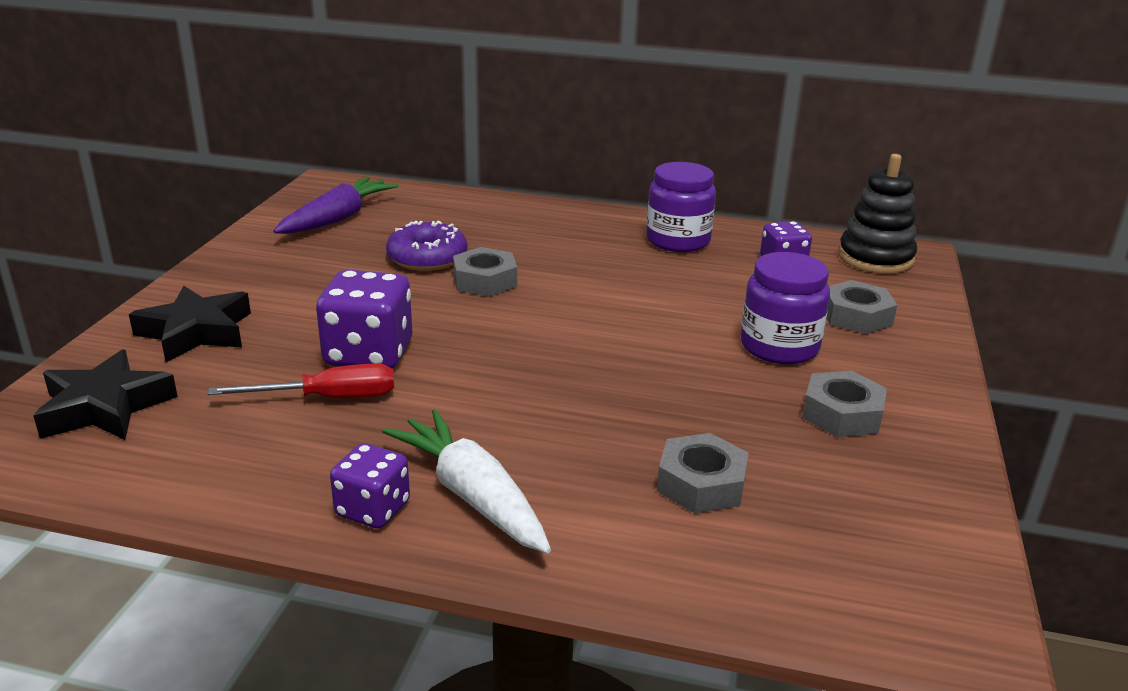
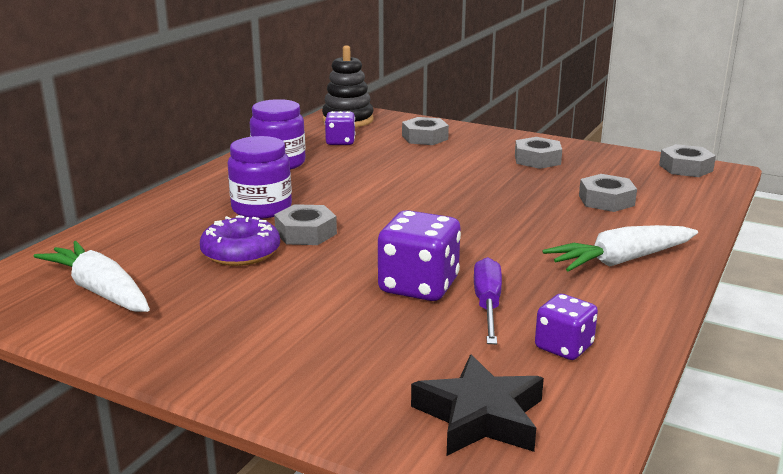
camera: 75 degrees left, 5 degrees down
(196, 332) = (338, 371): black star -> none
(328, 398) = (487, 305): red screwdriver -> purple screwdriver
(338, 218) = (100, 291): purple carrot -> white carrot
(373, 509) = (638, 293): purple dice -> purple dice (564, 347)
(779, 347) = (456, 160): purple jar -> purple jar (261, 208)
(940, 585) = (685, 168): none -> grey nut

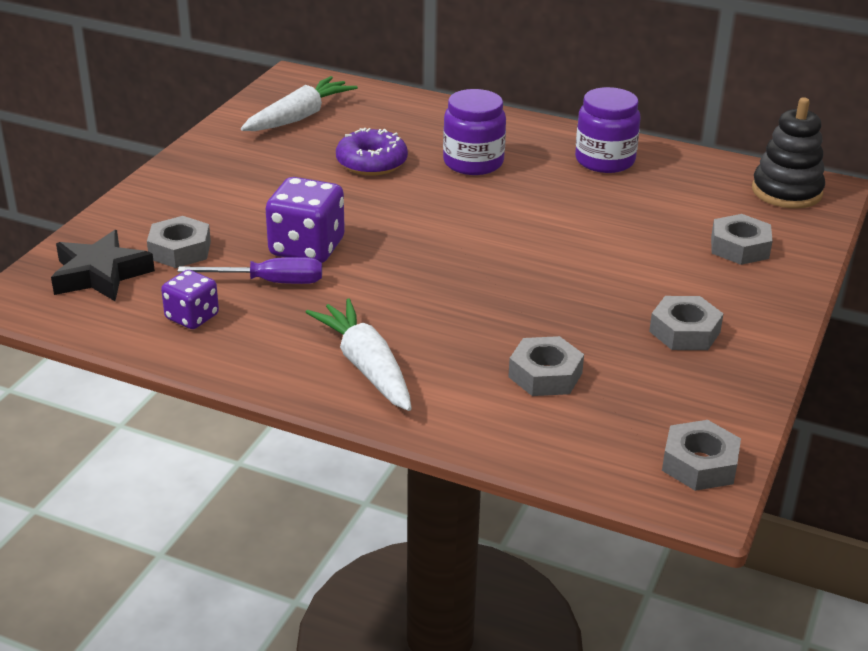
camera: 85 degrees right, 10 degrees up
(306, 233) = (417, 188): grey nut -> grey nut (180, 250)
(340, 142) = (694, 191): purple dice -> none

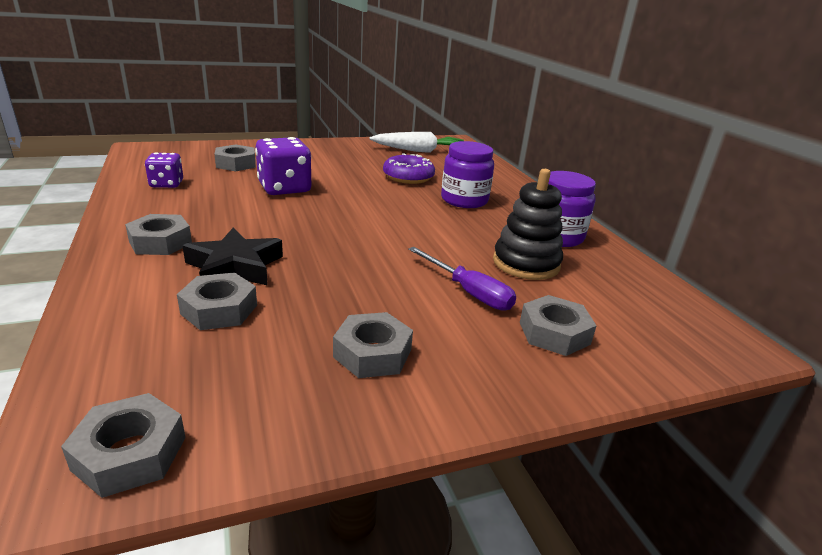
camera: 45 degrees right, 5 degrees down
(100, 274) = (186, 156): black star -> black star (235, 267)
(269, 282) = (231, 190): purple screwdriver -> purple screwdriver (468, 292)
(366, 366) = (160, 242): white carrot -> grey nut
(786, 191) = (686, 325): black stacking toy -> black stacking toy (526, 263)

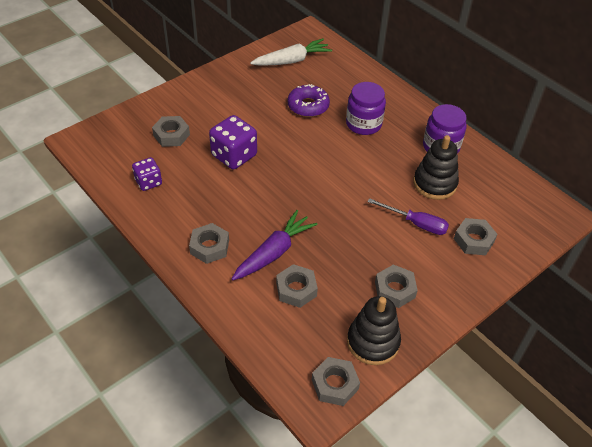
camera: 20 degrees left, 20 degrees up
(235, 267) = (274, 252): black star -> purple carrot
(268, 411) = (373, 342): none -> black stacking toy

